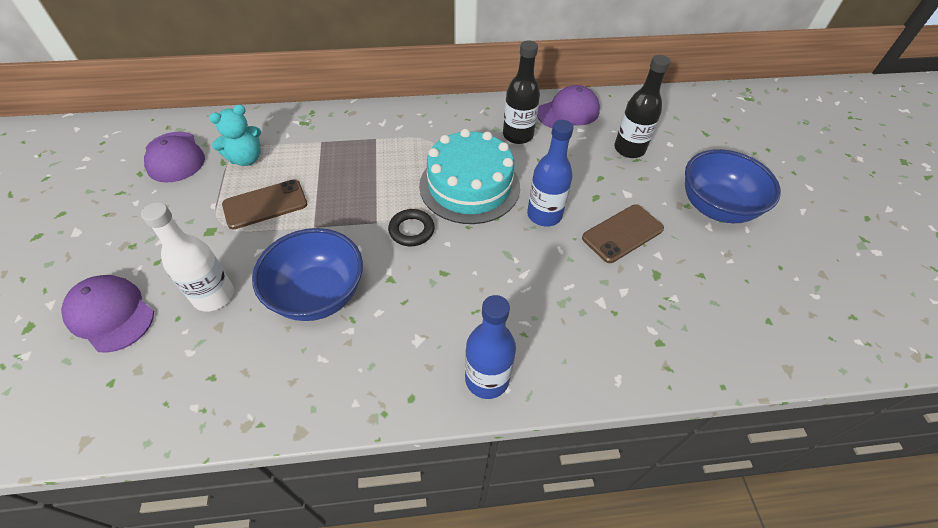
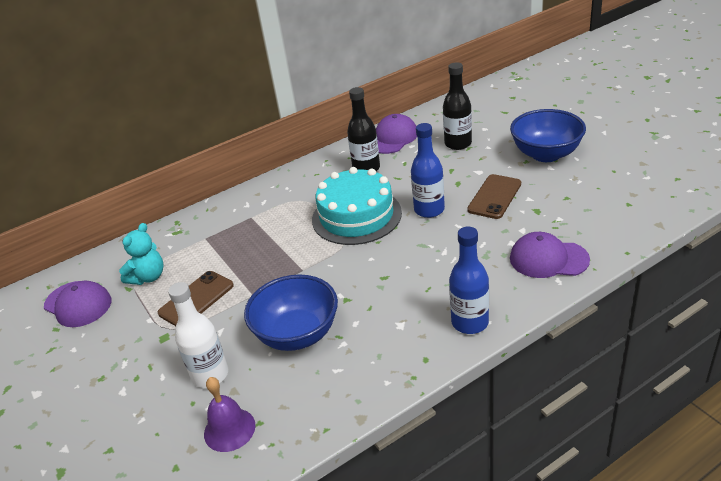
camera: 20 degrees left, 15 degrees down
(110, 314) = (129, 428): purple cap -> purple cap (548, 259)
(183, 369) = (229, 429): none -> purple bell
(411, 230) = (335, 263): black ring -> none

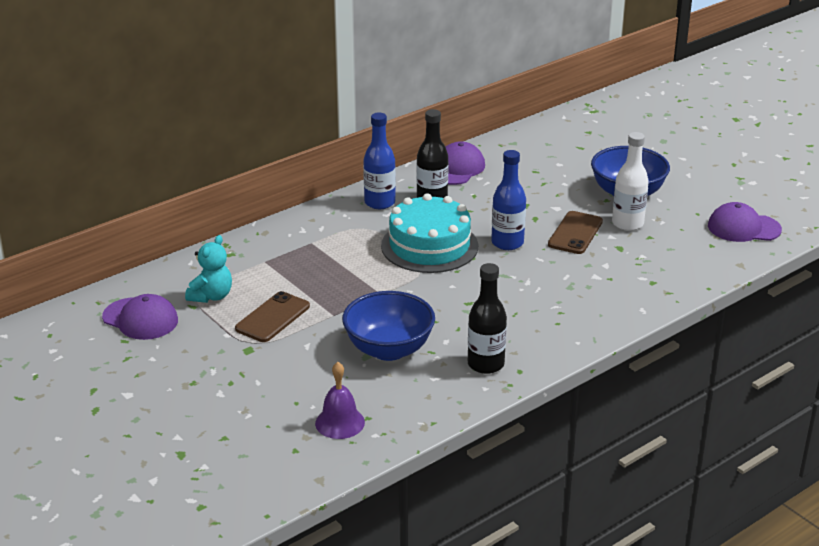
camera: 10 degrees left, 5 degrees down
(210, 375) = (308, 381): white bottle -> white bottle (627, 224)
(458, 144) = (531, 178): black bottle -> black bottle (485, 364)
(470, 322) = (559, 342): blue bottle -> blue bottle (379, 202)
(548, 259) = (632, 291): purple cap -> purple cap (743, 228)

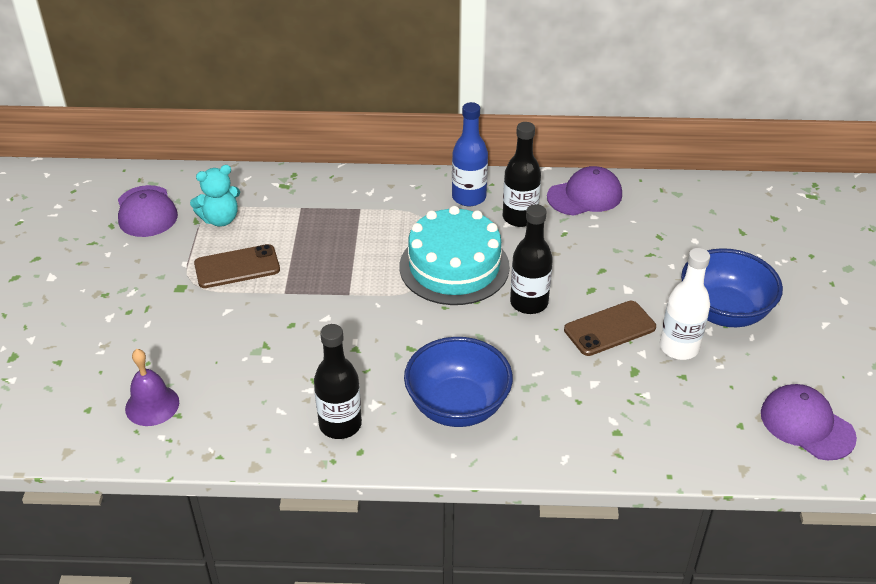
camera: 40 degrees right, 10 degrees up
(389, 349) = (282, 356): blue bowl -> blue bowl (457, 406)
(507, 243) = (529, 303): blue bottle -> black bottle

